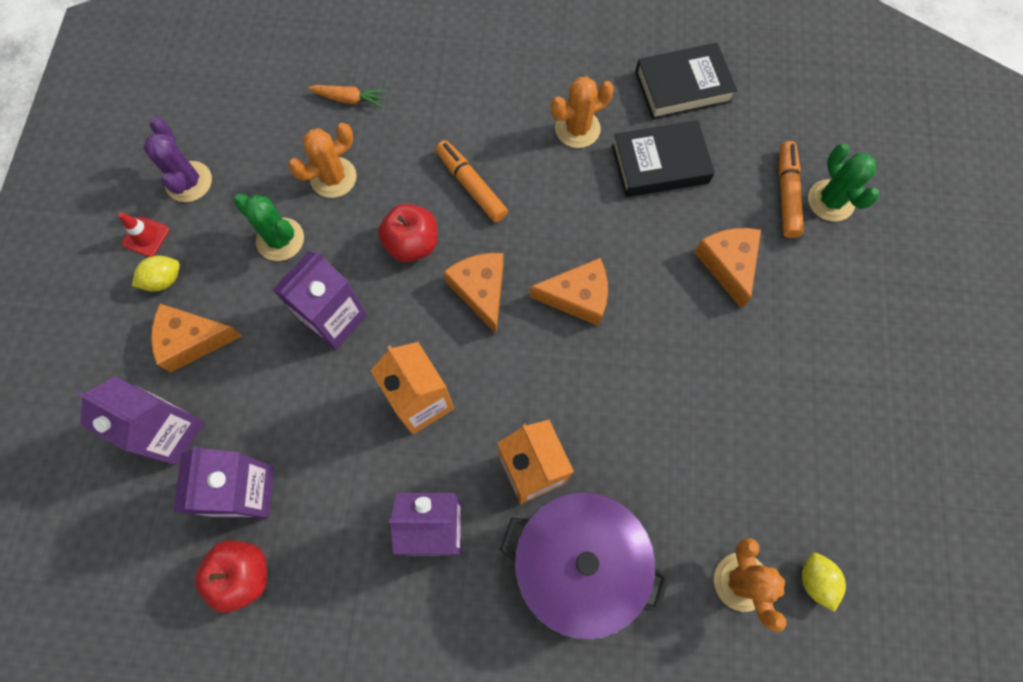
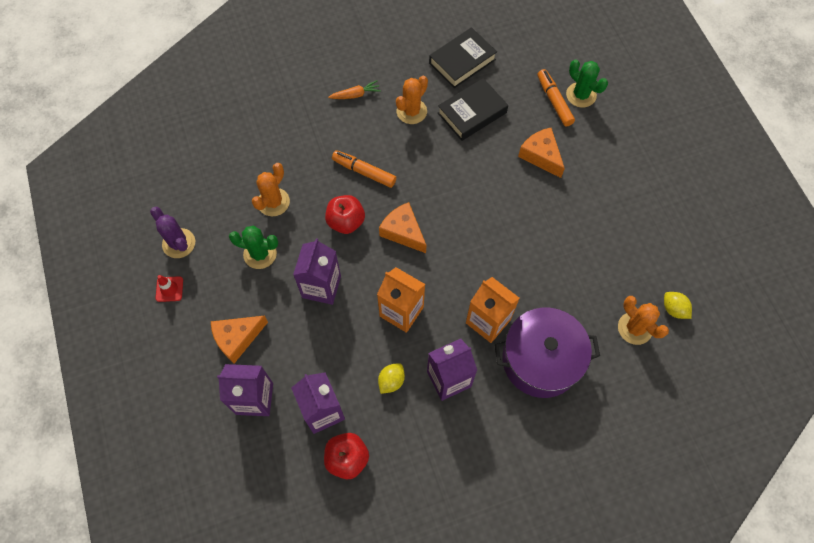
camera: 25 degrees left, 5 degrees down
(164, 280) = (197, 310): yellow lemon -> yellow lemon (391, 381)
(349, 99) = (257, 150): orange carrot -> orange carrot (355, 95)
(577, 297) = (463, 211): orange cheese -> none

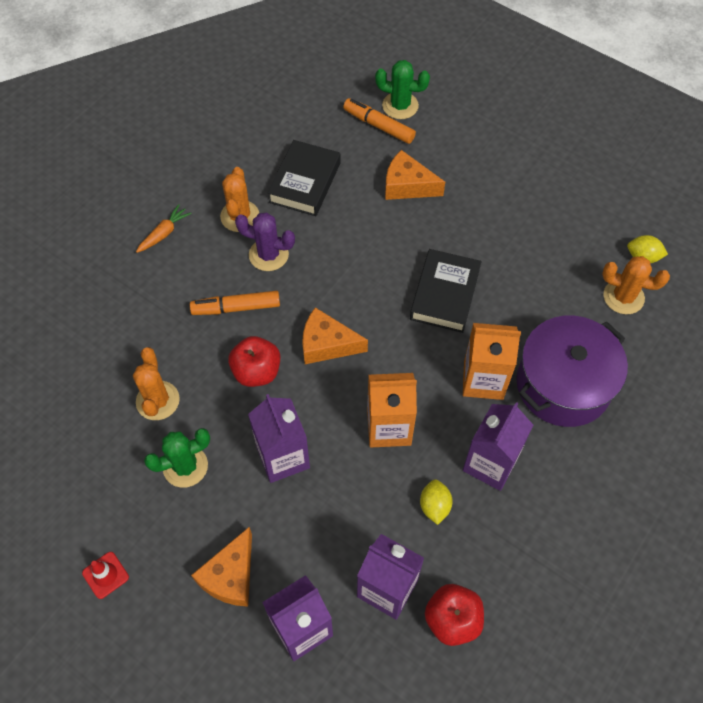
camera: 35 degrees left, 5 degrees down
(179, 243) = (77, 516): purple cactus -> purple cactus (268, 255)
(462, 61) = (254, 137): black book -> black book (444, 294)

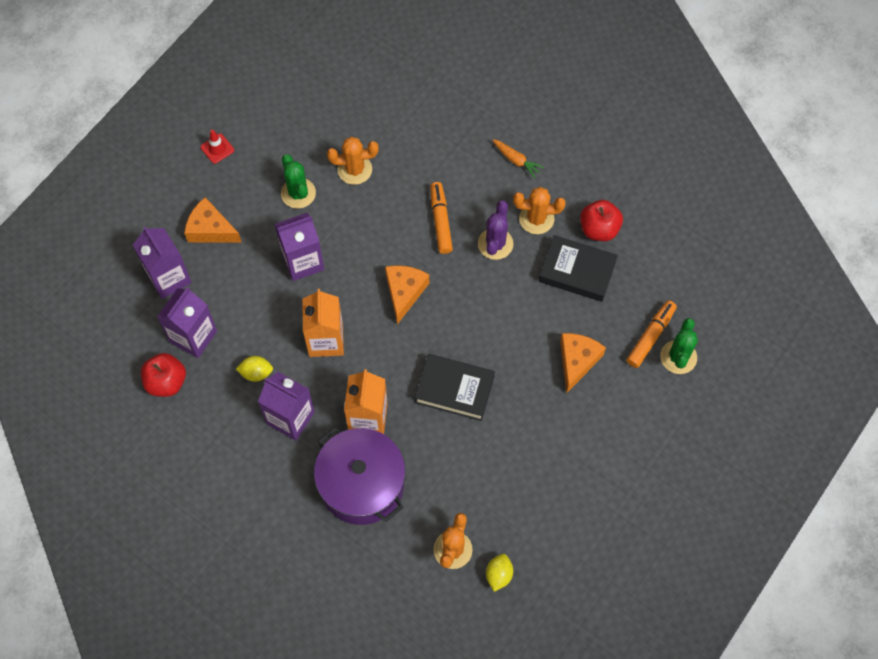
camera: 90 degrees right, 5 degrees up
(256, 371) = (379, 239): red apple -> red apple (599, 229)

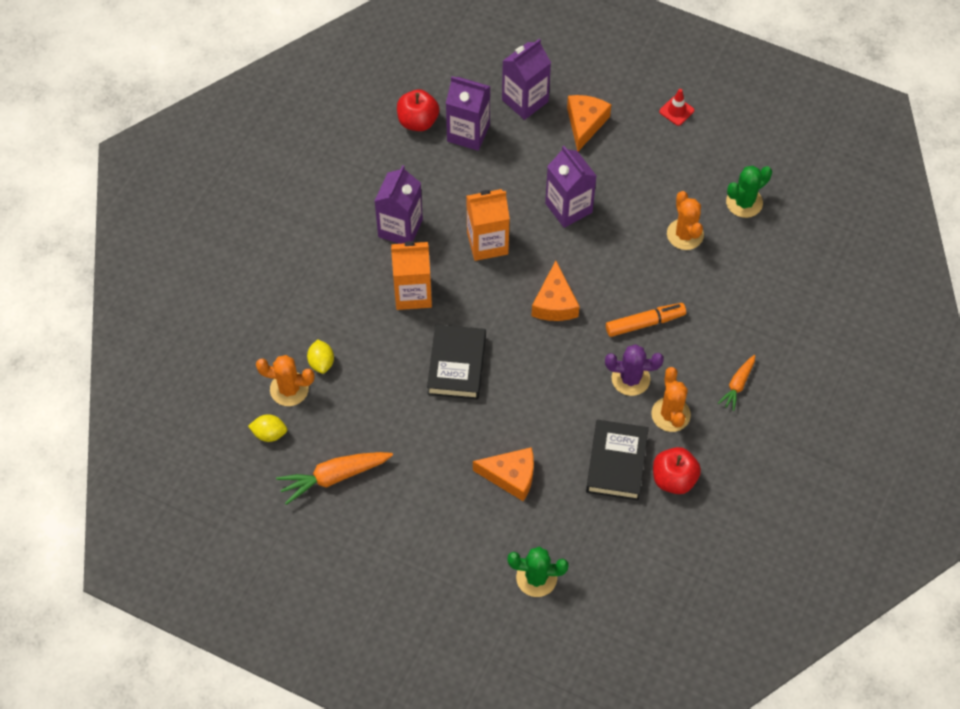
camera: 80 degrees right, 5 degrees down
(256, 373) = (441, 191): yellow lemon -> yellow lemon (321, 362)
(298, 193) = (644, 189): green cactus -> green cactus (744, 202)
(362, 484) = (343, 300): purple pot -> none
(404, 292) = (555, 303): orange cheese -> orange cheese turned 90 degrees clockwise
(554, 519) = (334, 477): none -> orange carrot
(650, 337) = (555, 546): orange marker -> none

